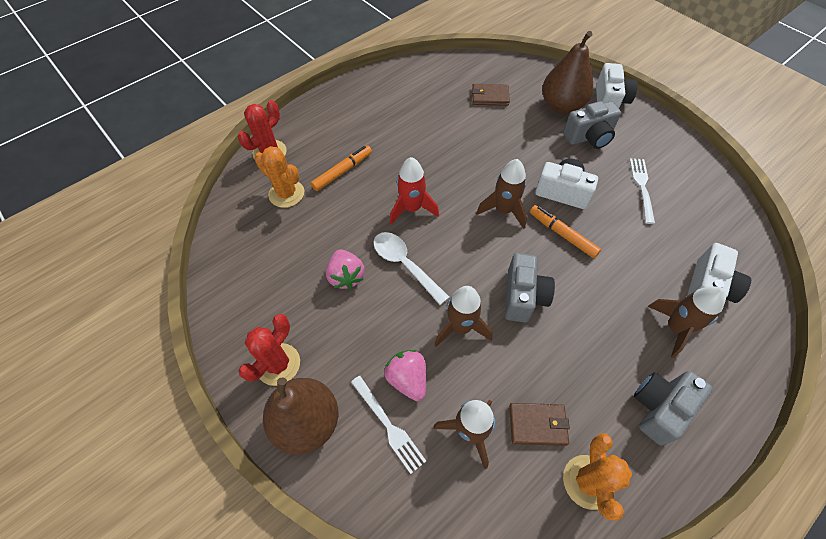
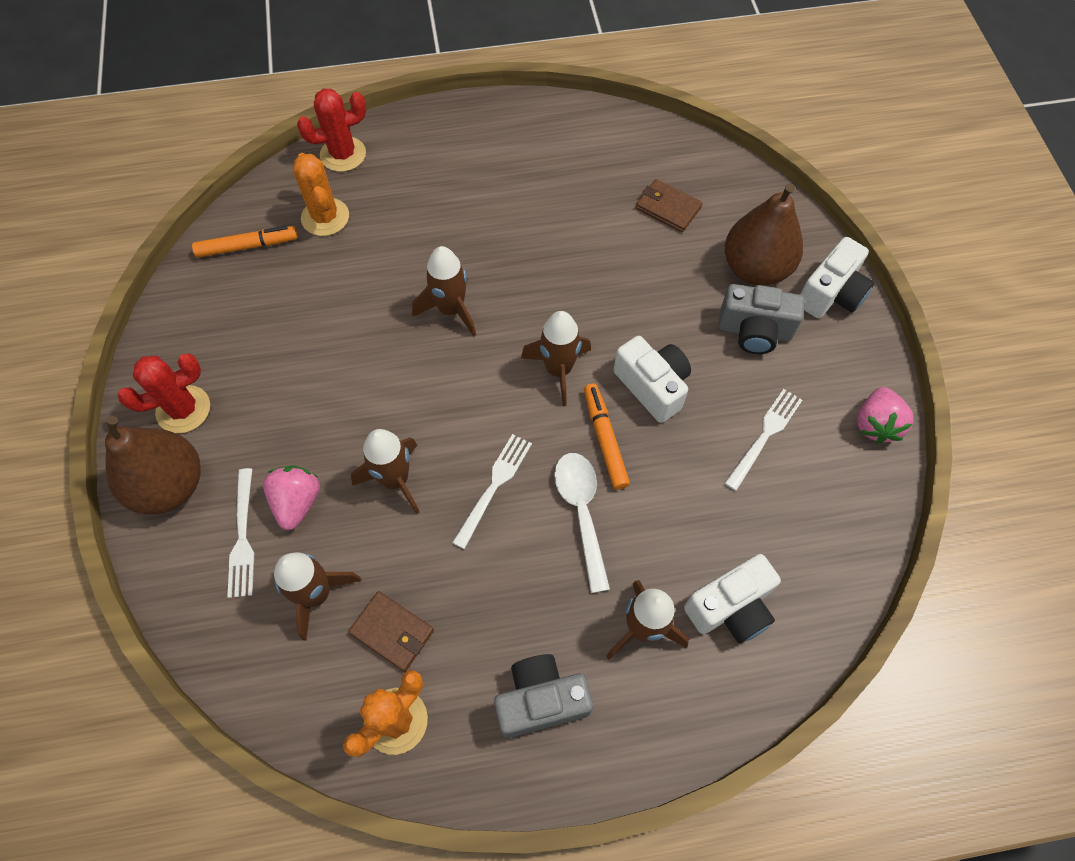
camera: 30 degrees right, 5 degrees up
(342, 171) = (407, 221): orange marker -> orange marker (247, 246)
(346, 276) = (318, 352): pink strawberry -> pink strawberry (875, 424)
(405, 265) = (391, 374): white spoon -> white spoon (581, 512)
(412, 208) = (451, 310): red rocket -> brown rocket
(523, 296) = (494, 486): grey camera -> white fork

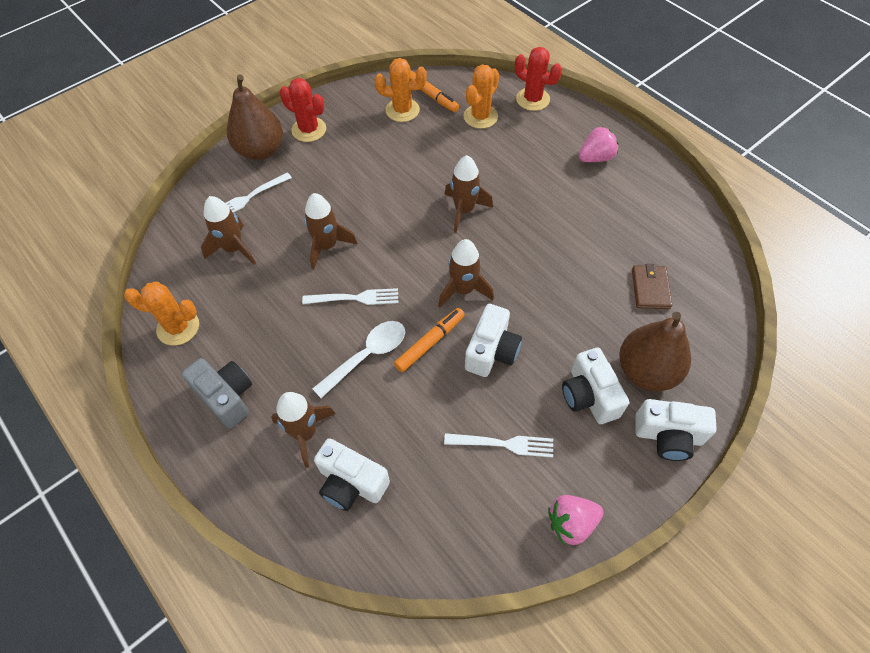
camera: 60 degrees right, 5 degrees down
(244, 289) = (402, 110): none -> orange cactus
(297, 502) = (284, 209): pink strawberry -> pink strawberry (596, 158)
(392, 632) = (230, 297): brown wallet -> none
(754, 331) = (589, 396): grey camera -> white camera

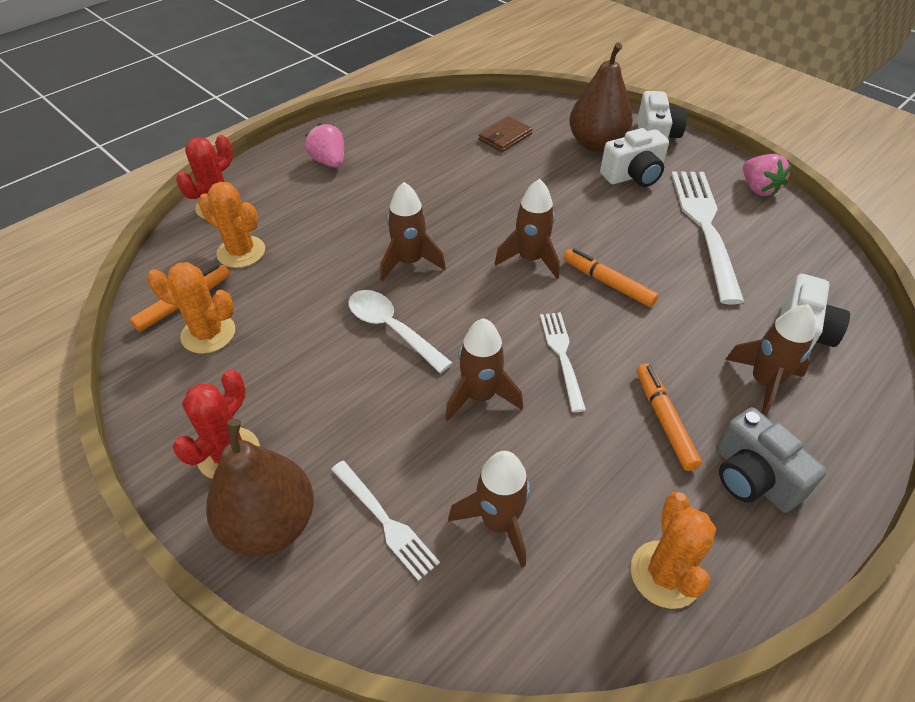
camera: 95 degrees left, 10 degrees down
(226, 397) = (752, 478): grey camera -> grey camera turned 75 degrees counterclockwise
(285, 353) = (664, 420): none -> orange marker
(367, 356) = (642, 336): white spoon -> white spoon (391, 329)
(402, 110) = (208, 334): orange cactus -> orange cactus turned 75 degrees counterclockwise
(491, 351) = (604, 236): white camera -> none
(503, 444) = (704, 227): white fork -> white fork, size x1.86
(650, 288) = (505, 137): brown wallet -> brown wallet turned 45 degrees counterclockwise

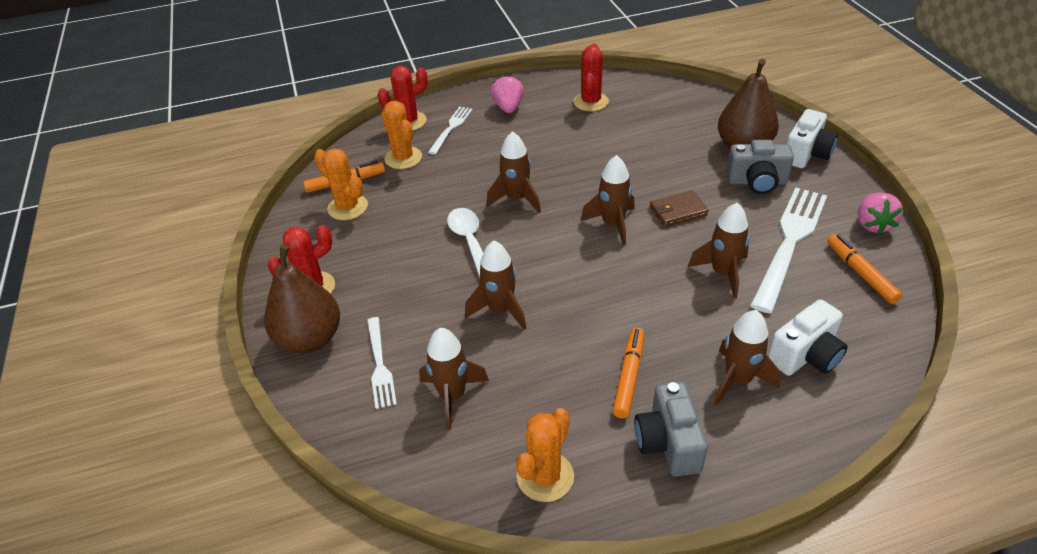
camera: 30 degrees right, 5 degrees down
(415, 134) = (591, 102): none -> red cactus
(505, 137) = (665, 121): brown wallet -> brown wallet (678, 211)
(562, 356) = (583, 303): white fork -> white fork (451, 128)
(608, 283) = (663, 261): orange marker -> orange marker (860, 273)
(633, 176) = (757, 182): white camera -> grey camera
(670, 277) = (723, 273): none -> brown rocket

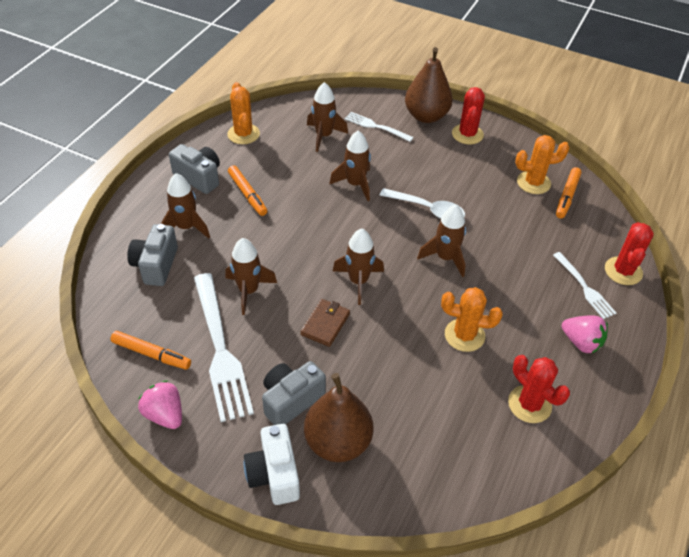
camera: 130 degrees right, 5 degrees up
(403, 158) = (567, 238): orange cactus -> orange cactus (464, 335)
(805, 356) = (156, 265): white camera -> grey camera

